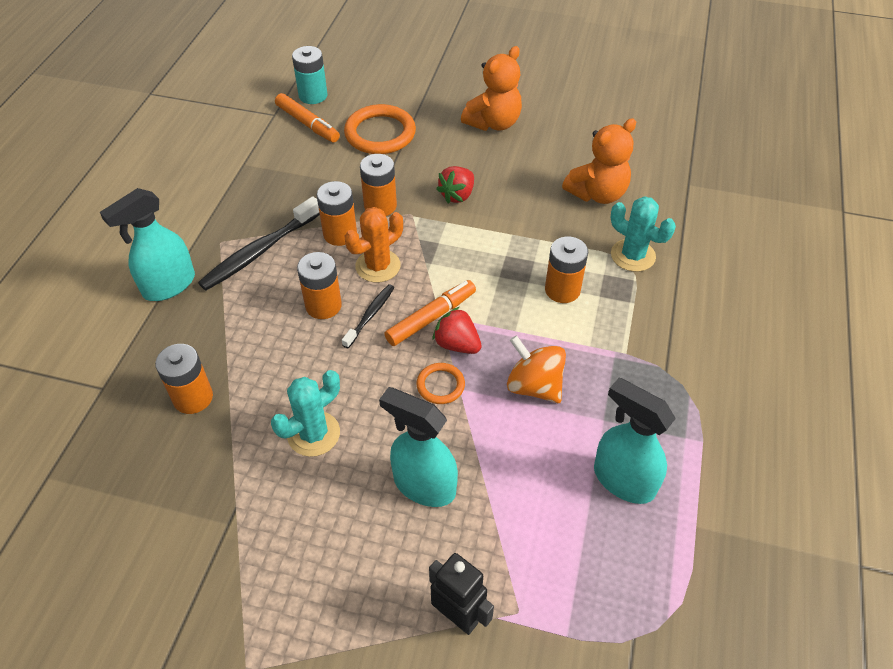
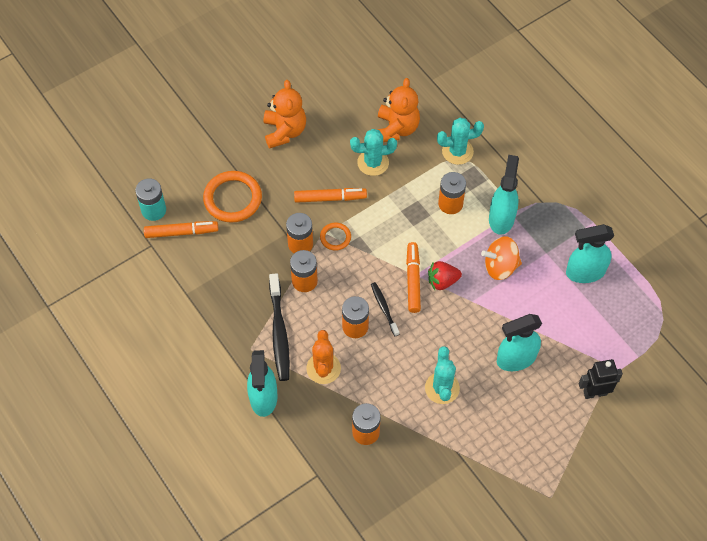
camera: 50 degrees left, 10 degrees up
(378, 266) = (349, 279): orange cactus -> orange cactus (323, 368)
(440, 385) = (462, 308): orange ring -> orange ring (335, 237)
(457, 195) = (330, 198): red strawberry -> orange marker
(536, 200) = (373, 162): none -> turquoise cactus
(598, 346) = (501, 218): none -> turquoise spray bottle

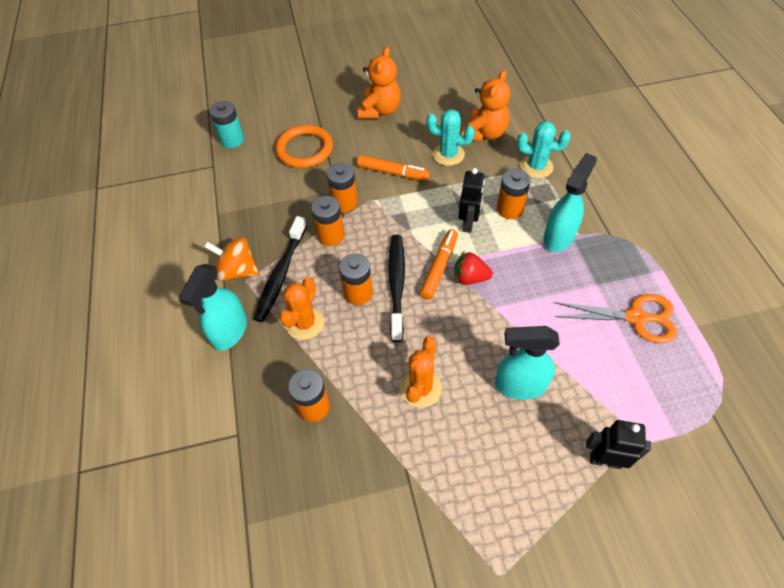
camera: 25 degrees right, 5 degrees down
(181, 232) = (244, 163): orange marker -> none
(335, 237) = (381, 206): orange ring -> none
(384, 308) = (396, 285): black toothbrush -> black toothbrush, size x1.79
(420, 230) = (468, 223): none -> black robot
(442, 388) = (420, 388): turquoise cactus -> orange cactus
(500, 266) = (539, 283): orange spinning top -> orange spinning top (237, 270)
(585, 272) = (636, 318): turquoise spray bottle -> orange scissors

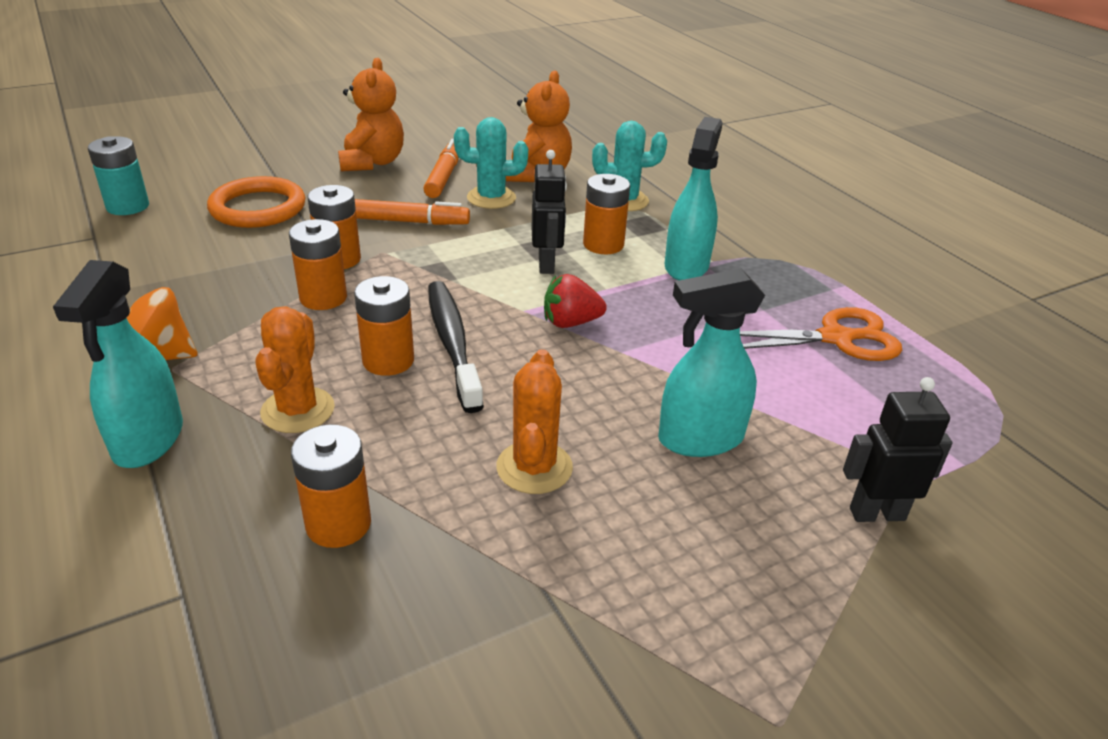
camera: 20 degrees left, 20 degrees down
(281, 273) = (241, 352): black toothbrush -> none
(439, 267) = (517, 316): orange marker -> orange marker (444, 176)

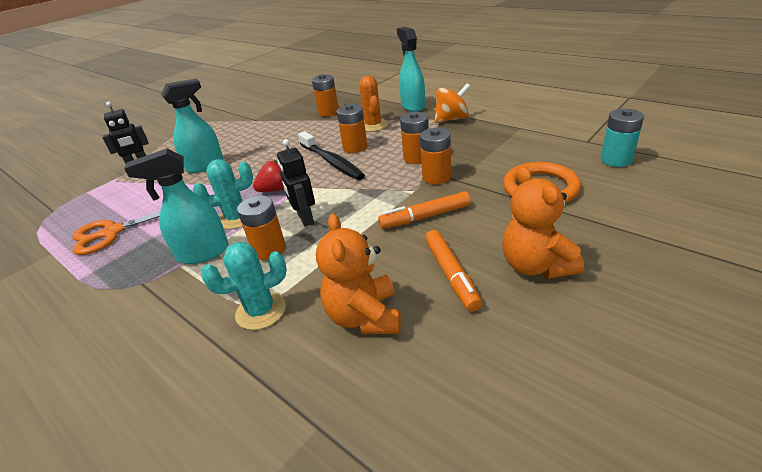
camera: 165 degrees right, 0 degrees up
(491, 198) = (386, 264): turquoise cactus -> turquoise cactus (236, 218)
(534, 467) = (271, 139): orange cactus -> none
(686, 266) = (202, 253): turquoise spray bottle -> turquoise spray bottle turned 75 degrees clockwise

